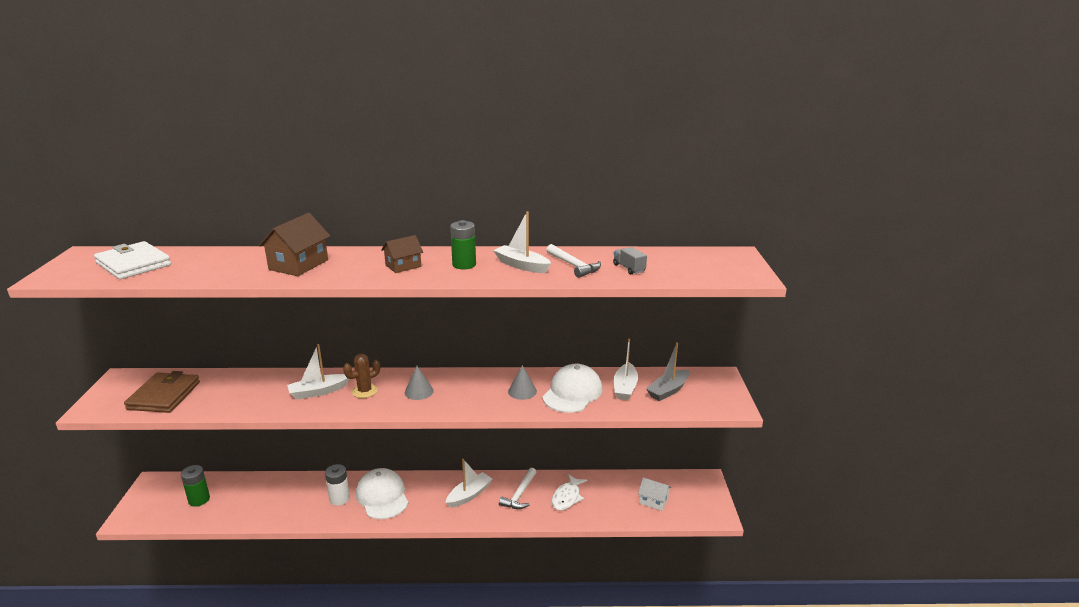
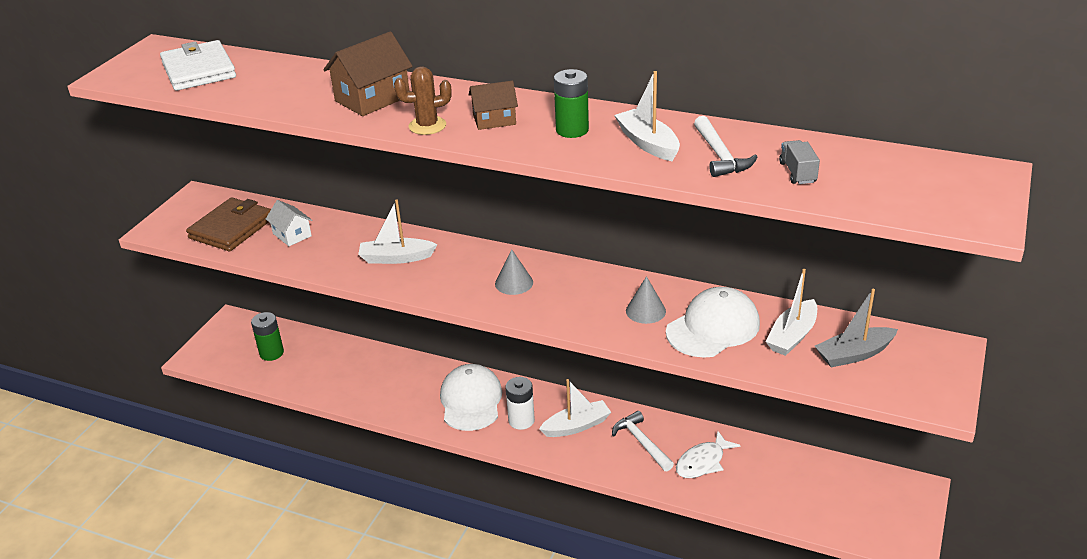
camera: 25 degrees right, 10 degrees up
(339, 499) = (421, 391): white battery -> white battery (521, 420)
(365, 391) = (449, 268): brown cactus -> brown cactus (427, 126)
(519, 494) = (641, 442): white hammer -> white hammer turned 105 degrees clockwise
(653, 501) = (822, 499): white house -> white house (292, 235)

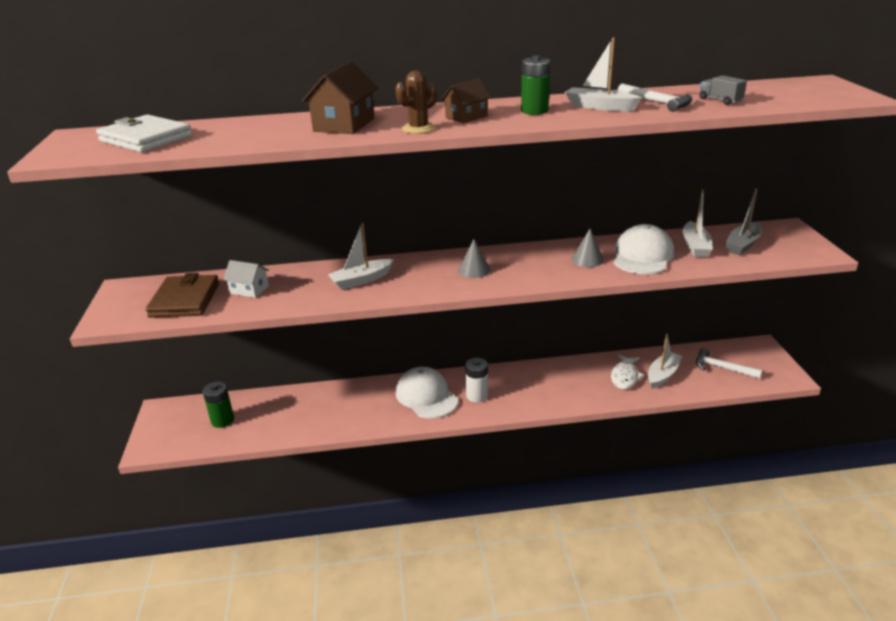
camera: 30 degrees left, 5 degrees down
(576, 426) = (520, 385): white boat -> white boat (662, 375)
(641, 442) = (573, 379): white hammer -> white hammer (722, 368)

